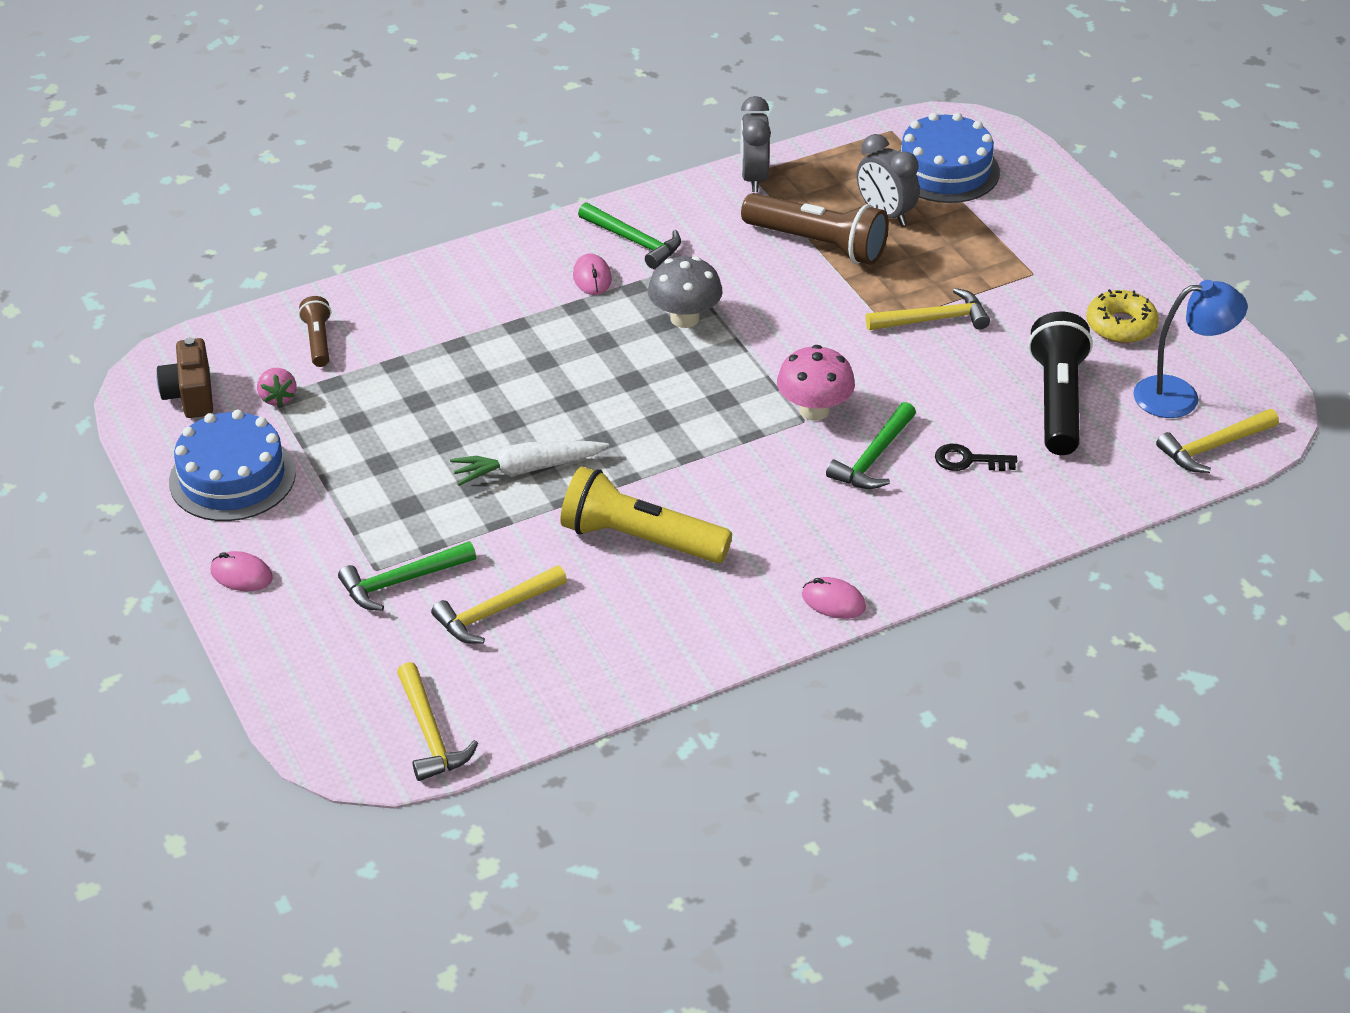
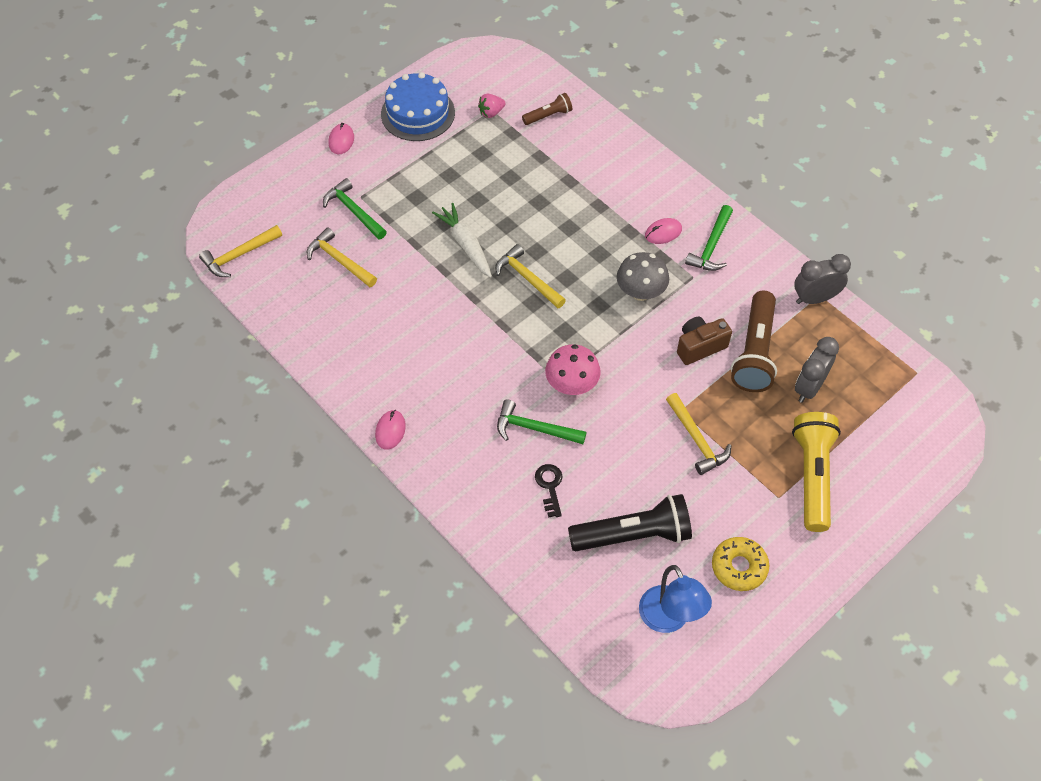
camera: 75 degrees right, 15 degrees up
(190, 395) = (480, 75): brown camera -> brown camera (699, 346)
(640, 539) = (419, 316): yellow flashlight -> yellow flashlight (812, 476)
(945, 170) = (883, 417): blue cake -> none
(1214, 447) = (617, 650): yellow hammer -> yellow hammer (527, 279)

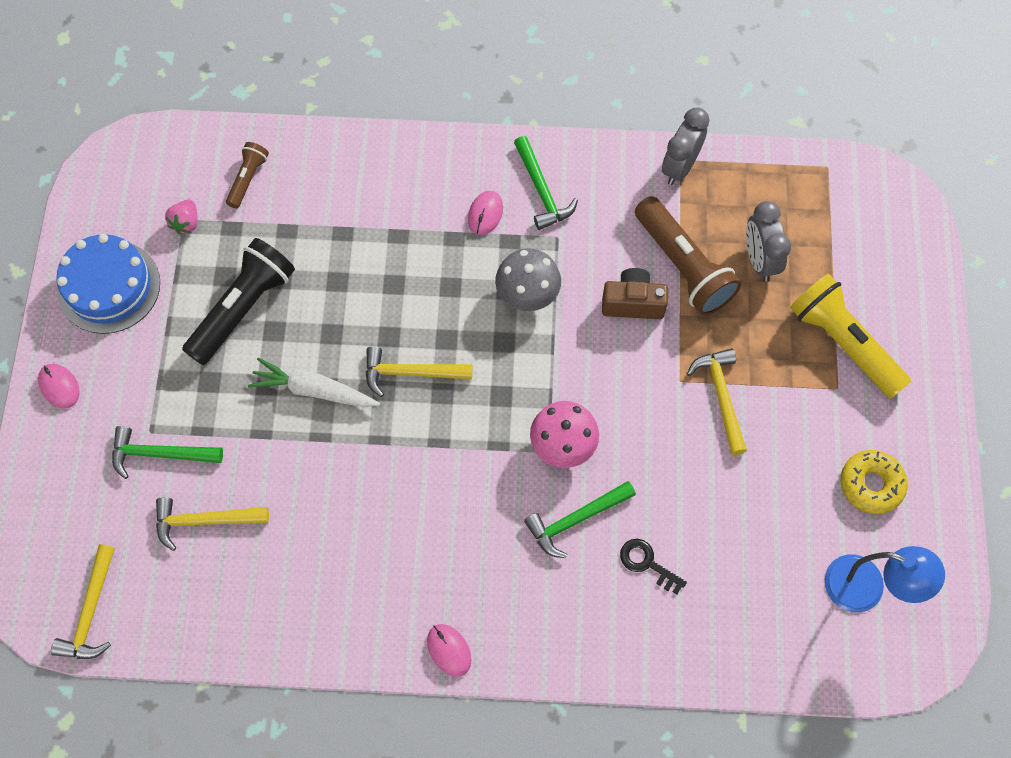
camera: 45 degrees left, 10 degrees up
(633, 535) = (761, 540): black flashlight -> black flashlight (243, 308)
(697, 439) = (721, 397): yellow hammer -> yellow hammer turned 120 degrees counterclockwise
(699, 346) = (633, 303): brown camera -> brown camera turned 75 degrees clockwise

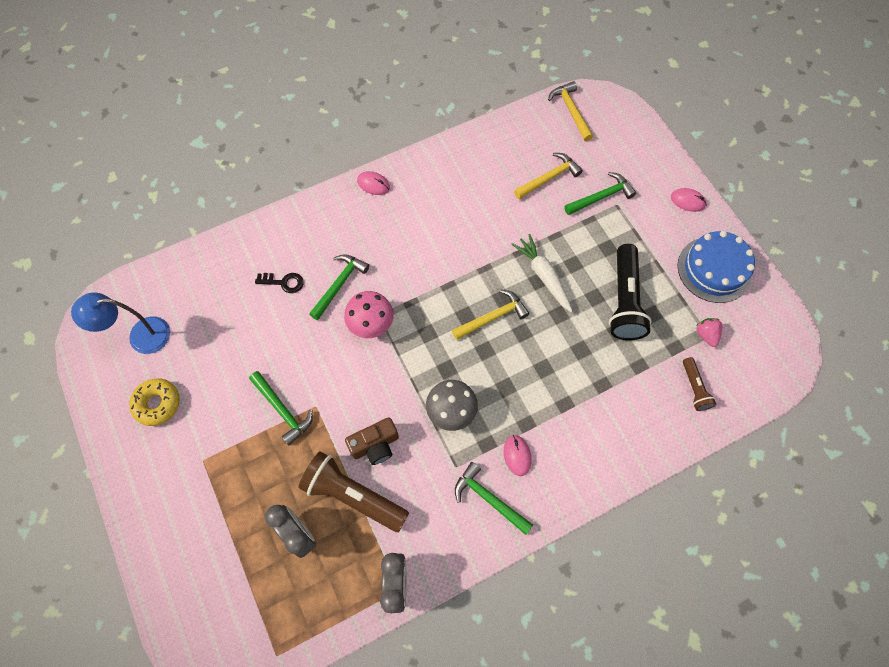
camera: 150 degrees right, 0 degrees up
(314, 390) = (543, 275): white carrot -> white carrot turned 105 degrees counterclockwise
(721, 397) = (282, 410): yellow hammer -> green hammer
(843, 343) = (210, 498): yellow flashlight -> none

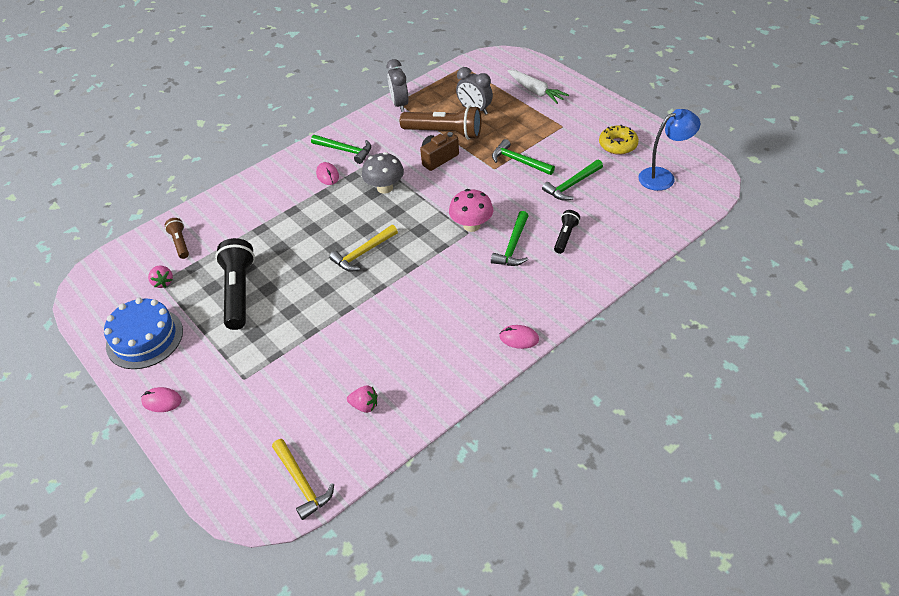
camera: 170 degrees right, 20 degrees down
(283, 282) = (565, 236): black key -> black flashlight
(516, 157) = (364, 405): none -> pink strawberry
(543, 275) = (319, 295): white carrot -> white carrot (535, 91)
(549, 178) = (323, 390): yellow hammer -> none
(601, 197) = (261, 383): green hammer -> green hammer (572, 185)

